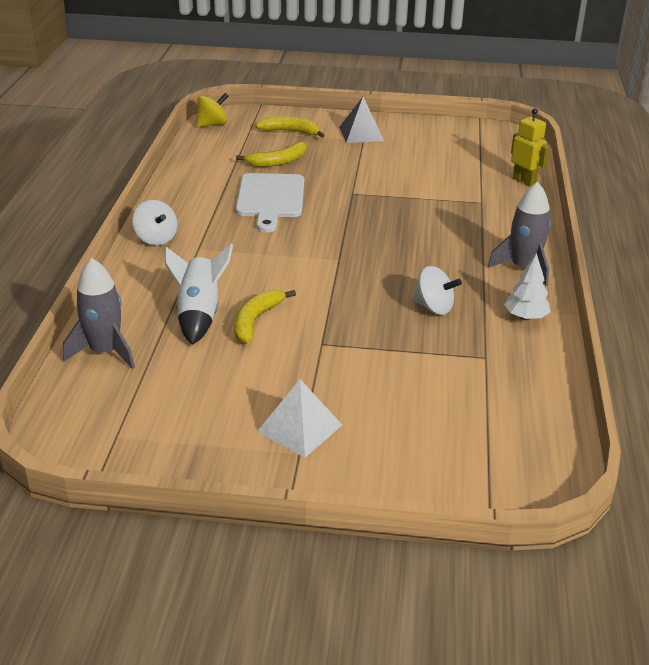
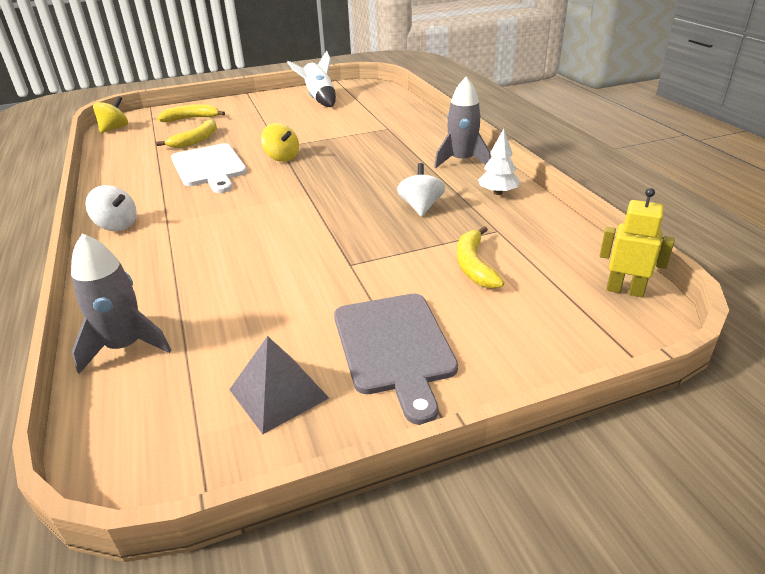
camera: 25 degrees left, 0 degrees up
(199, 315) = (209, 277): white rocket -> white rocket (319, 99)
(255, 321) = (271, 265): yellow banana -> yellow banana (474, 265)
(300, 428) = (394, 347): white pyramid -> grey cutting board
(345, 208) = (282, 157): none -> yellow spinning top
(361, 133) = (253, 107): grey pyramid -> grey pyramid (278, 393)
(433, 307) = (421, 207): white spinning top -> white spinning top turned 90 degrees counterclockwise
(524, 181) = (406, 109): yellow robot -> yellow robot (625, 290)

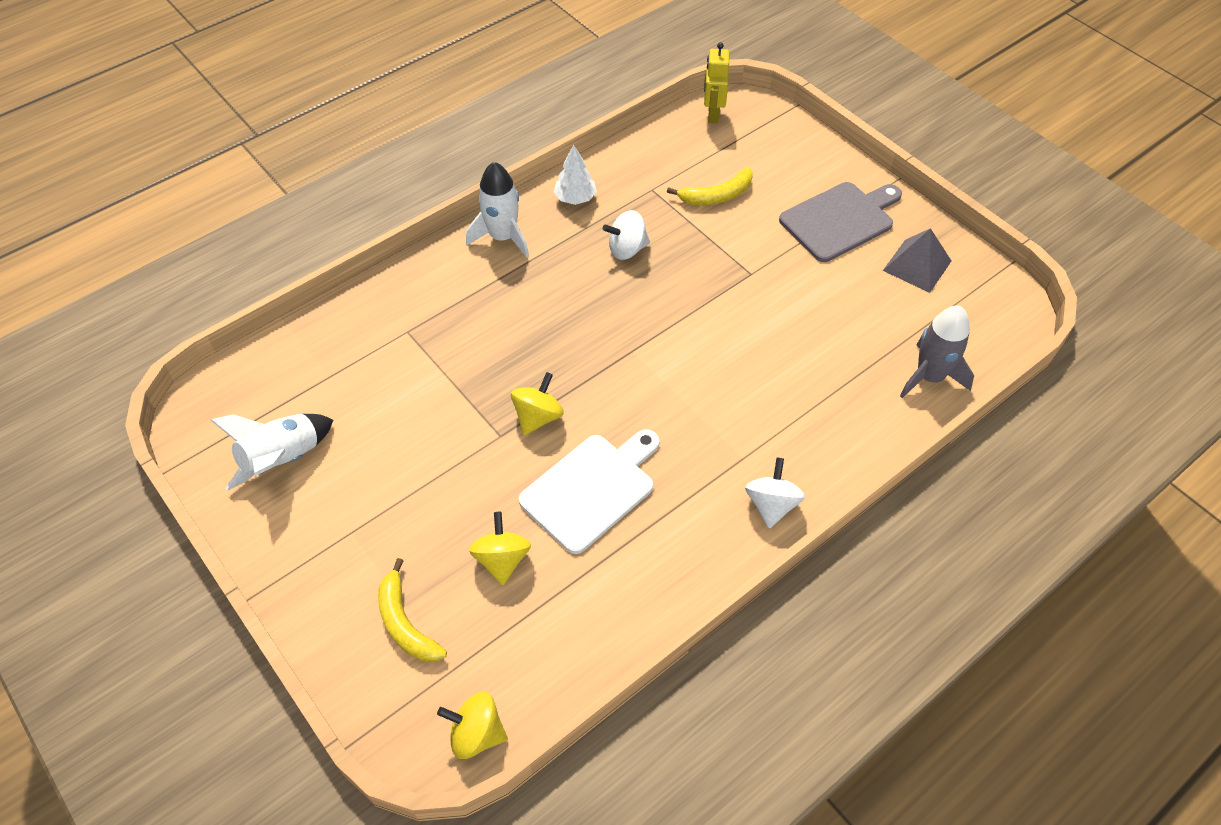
camera: 110 degrees left, 20 degrees up
(196, 140) = (502, 559): yellow banana -> yellow spinning top
(462, 161) = (502, 237): grey rocket -> white rocket

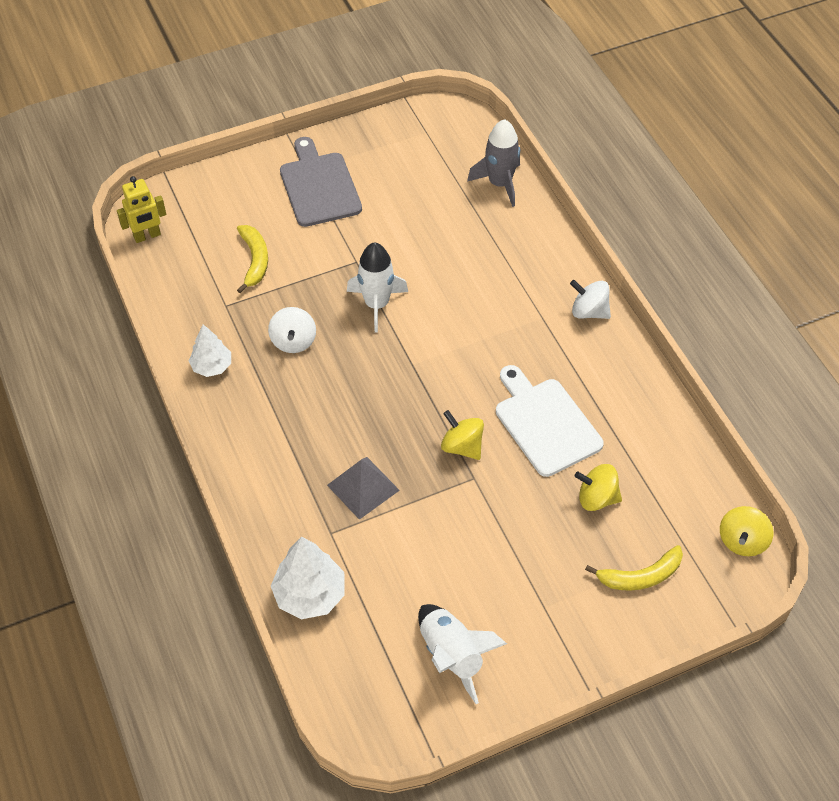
camera: 75 degrees left, 0 degrees up
(335, 331) = (310, 594): none -> white tree
(502, 237) = (239, 435): white rocket -> white rocket (377, 304)
(712, 114) = (147, 236): yellow robot -> yellow robot turned 45 degrees counterclockwise
(917, 265) = (388, 154): grey pyramid -> grey pyramid (363, 487)

